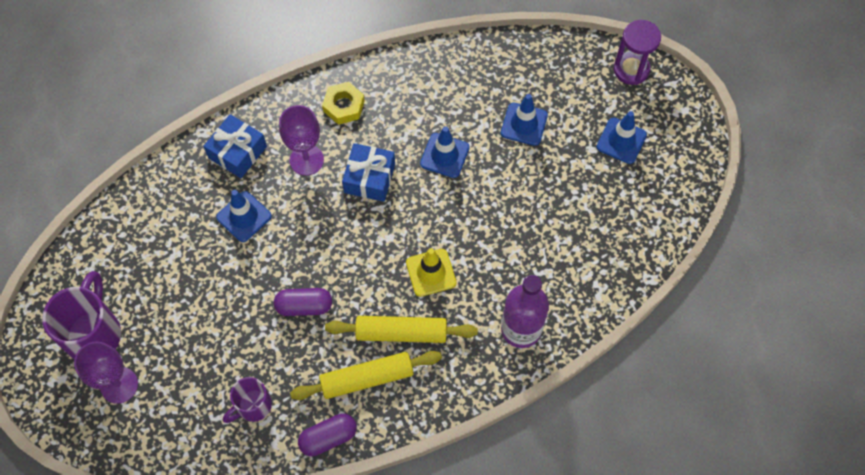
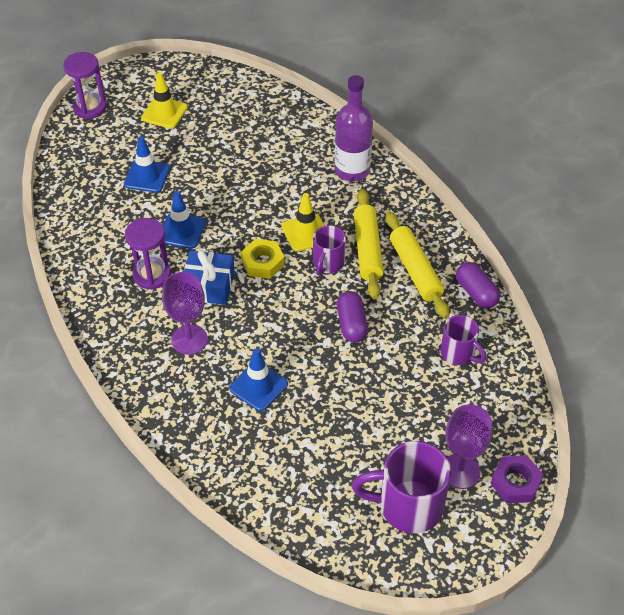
camera: 95 degrees left, 15 degrees down
(96, 434) = (515, 482): none -> purple nut
(237, 152) = (181, 402): blue gift -> none
(344, 106) = (124, 314): yellow nut -> yellow nut (263, 262)
(386, 291) = (328, 263): none -> purple mug
(389, 129) = (152, 275): none -> purple hourglass
(621, 141) = (164, 113): blue traffic cone -> yellow traffic cone

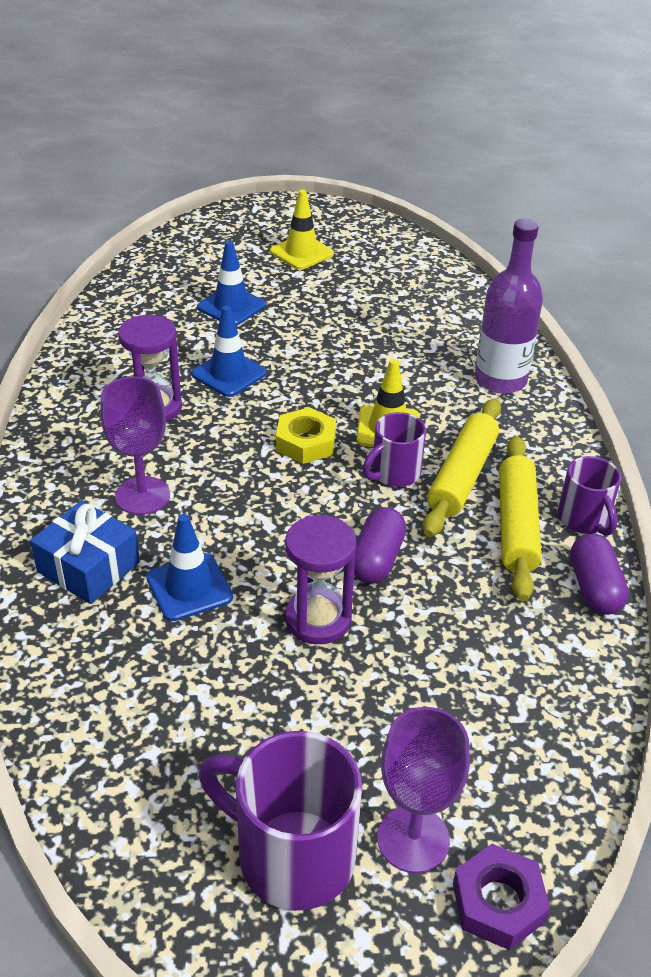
camera: 25 degrees right, 10 degrees down
(90, 107) = (219, 224): purple hourglass -> purple hourglass (318, 619)
(209, 286) = (215, 444): blue gift -> blue gift (88, 567)
(458, 353) = (517, 660): purple mug -> purple mug (584, 520)

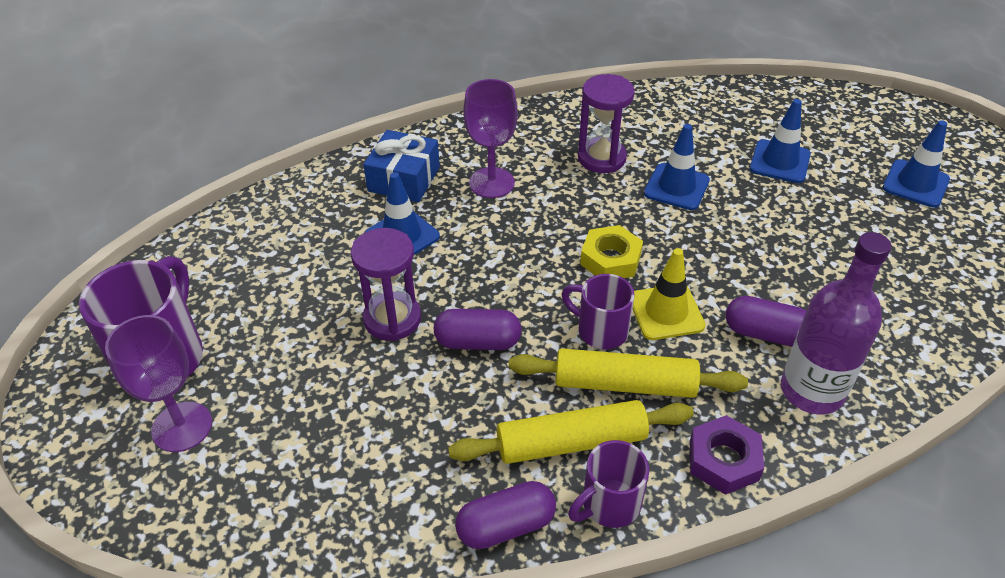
camera: 75 degrees right, 5 degrees up
(301, 253) = (915, 184): yellow traffic cone -> blue traffic cone
(434, 383) = (765, 334): none -> purple capsule
(498, 902) = (128, 494): purple nut -> purple nut (723, 460)

